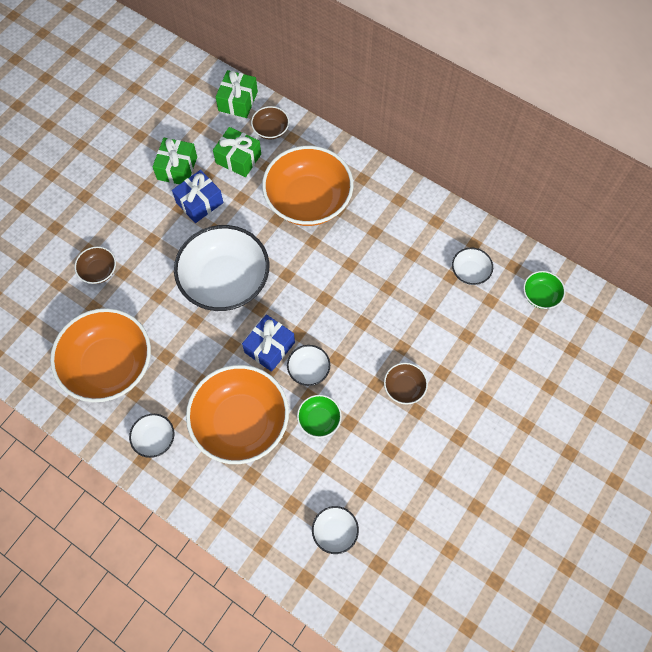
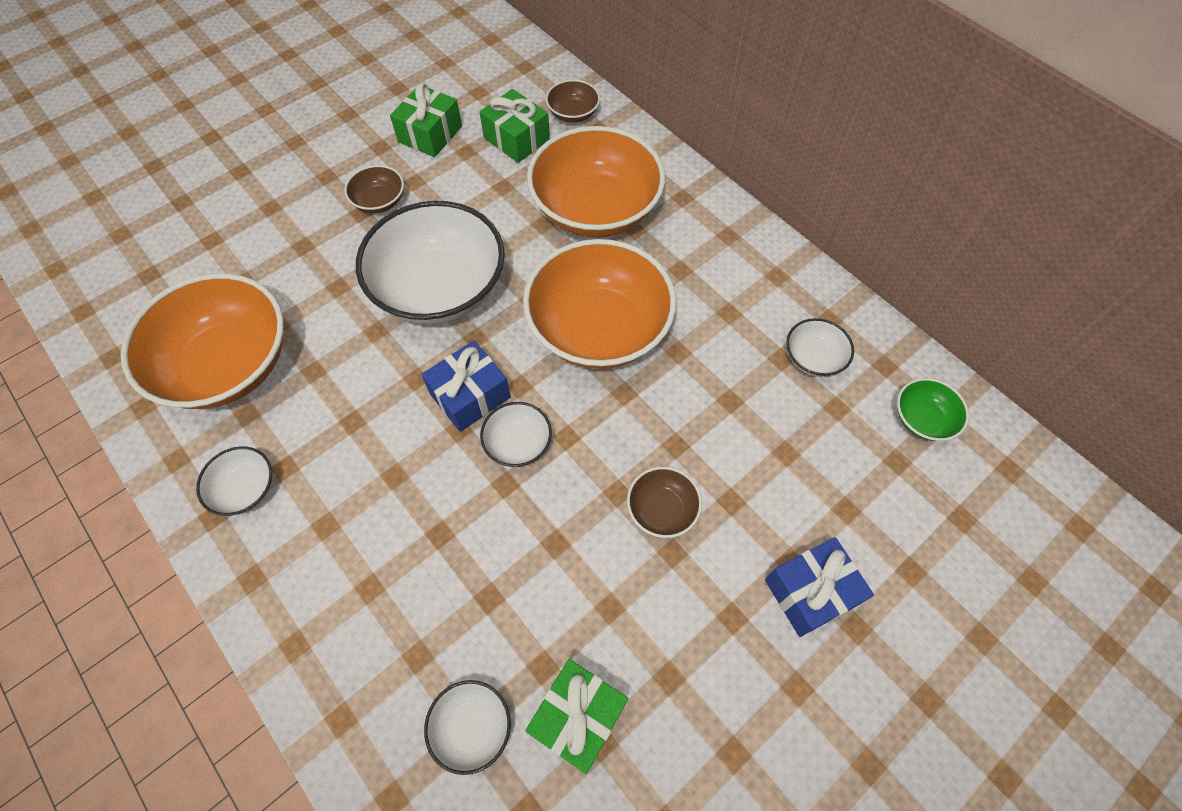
camera: 15 degrees right, 5 degrees down
(99, 271) = (271, 236): brown bowl -> brown bowl (379, 201)
(199, 202) = (443, 181): blue gift -> blue gift (810, 592)
(238, 101) = (541, 73): green gift -> green gift (578, 717)
(241, 422) = (384, 498): orange bowl -> orange bowl (599, 329)
(319, 420) = (508, 526): green bowl -> none

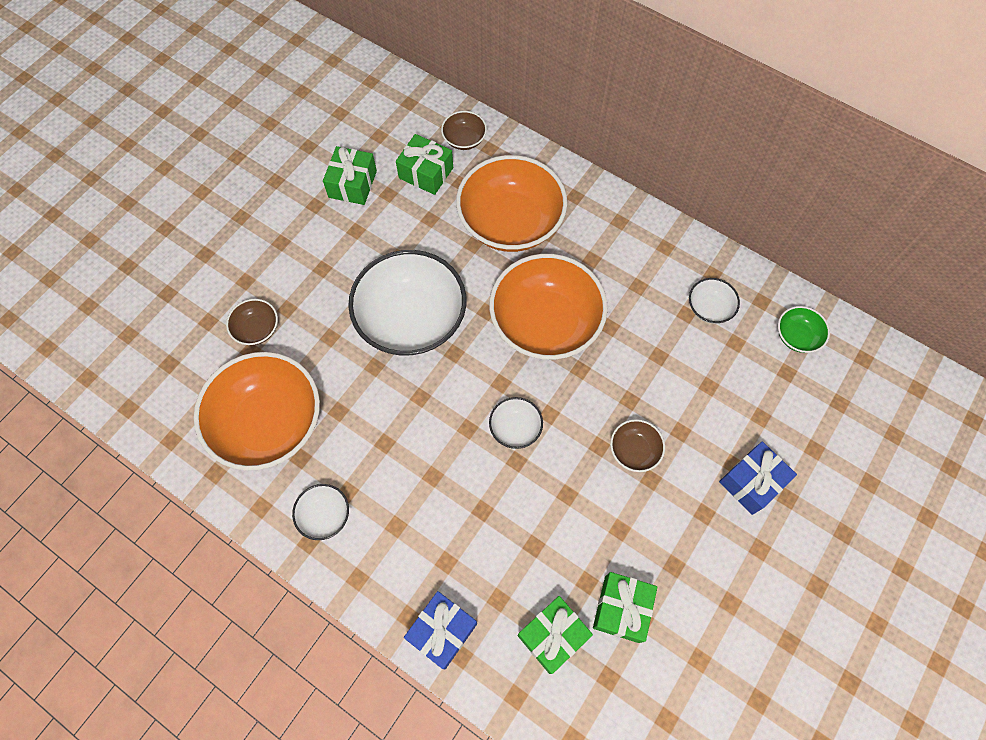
camera: 15 degrees left, 5 degrees up
(379, 201) = (334, 255): brown bowl -> brown bowl (257, 329)
(470, 395) = (466, 400): blue gift -> blue gift (442, 631)
(471, 727) = (553, 635): white bowl -> green gift

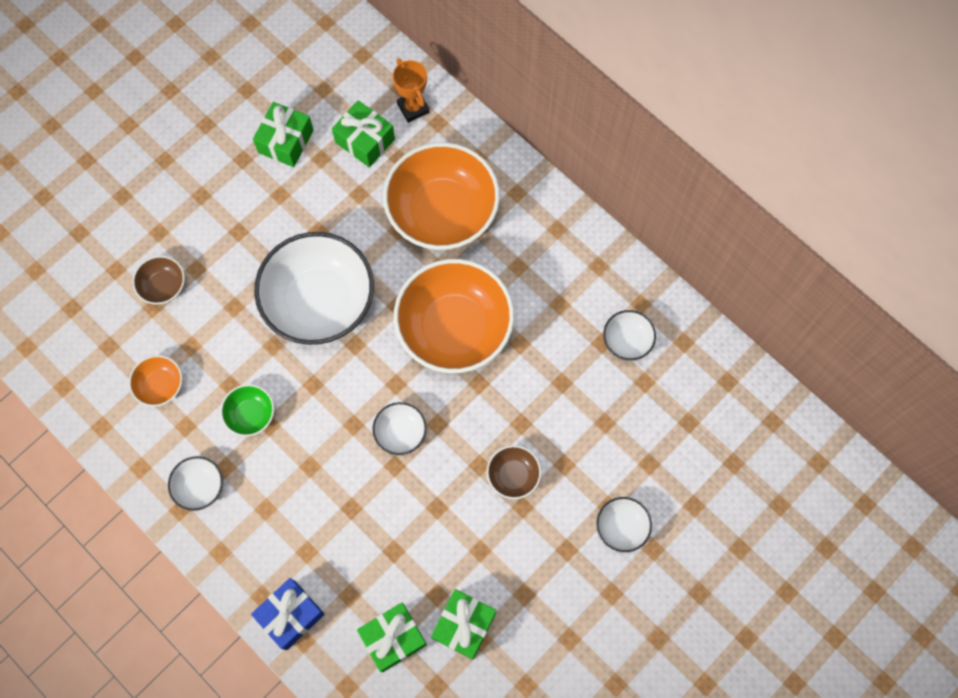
camera: 10 degrees right, 5 degrees up
(268, 422) = (160, 385): orange bowl -> orange bowl, size x0.44
(464, 139) = (413, 108): brown bowl -> orange trophy
(751, 482) = (621, 527): blue gift -> white bowl
(797, 336) = (710, 386): green bowl -> green bowl (250, 414)

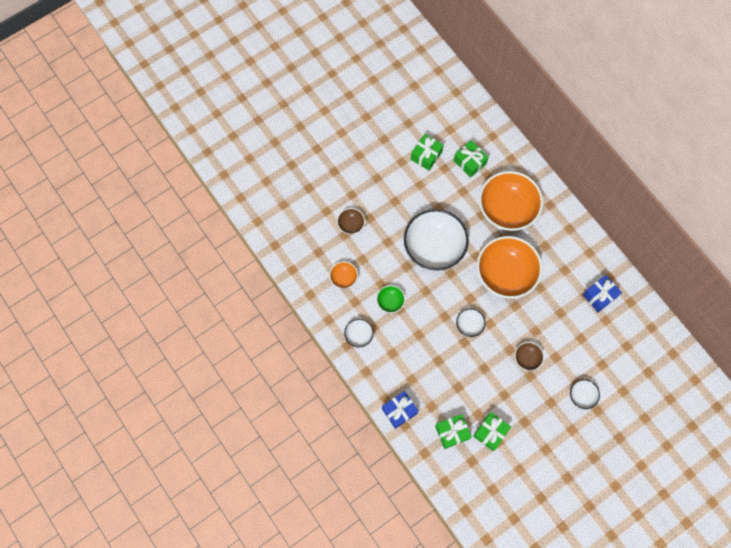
camera: 10 degrees right, 0 degrees up
(413, 108) = (498, 148): orange trophy -> none
(627, 340) = (599, 296): white bowl -> blue gift

